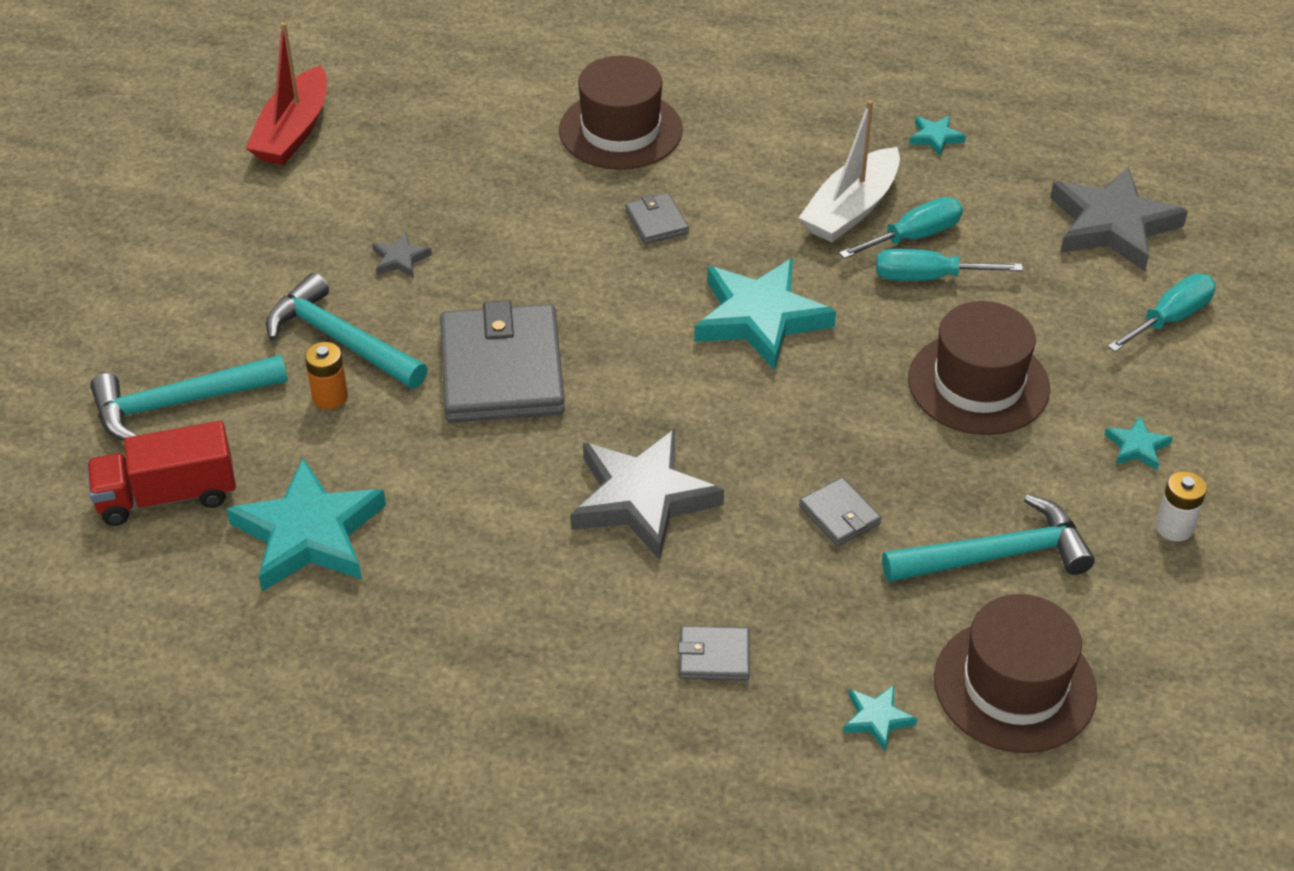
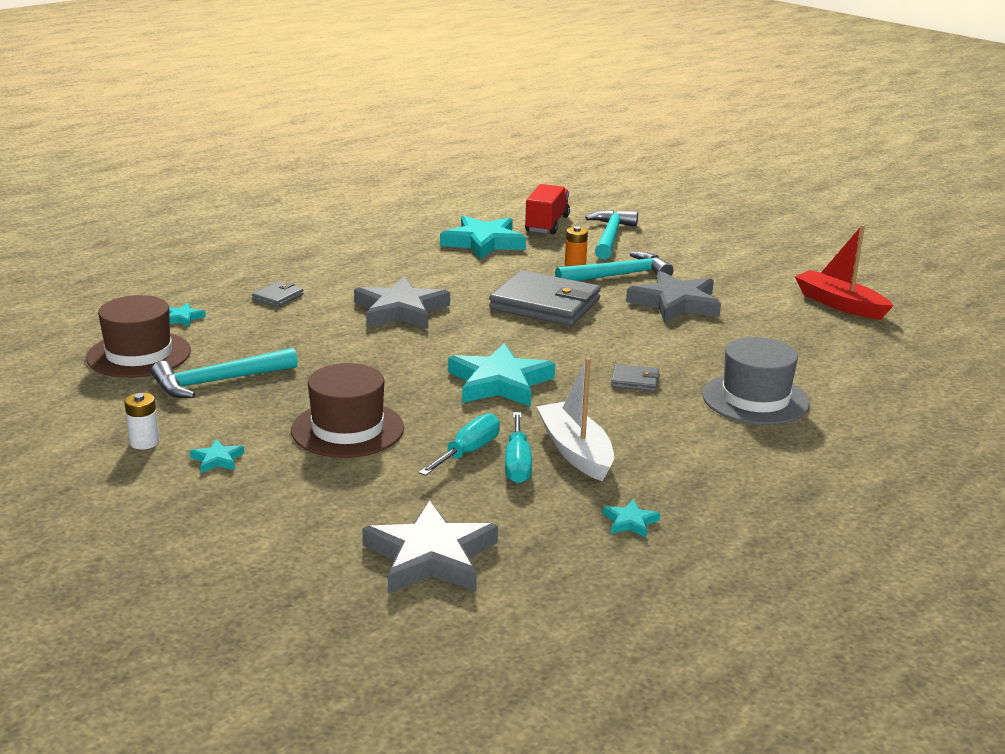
camera: 120 degrees right, 20 degrees down
(400, 259) = (675, 303): grey star -> grey star, size x2.29
(620, 130) = (755, 399): brown hat -> grey hat
(839, 515) = (313, 352): grey wallet -> none
(995, 555) = (219, 381): turquoise hammer -> turquoise hammer turned 45 degrees clockwise
(1170, 318) = (302, 531): turquoise screwdriver -> none

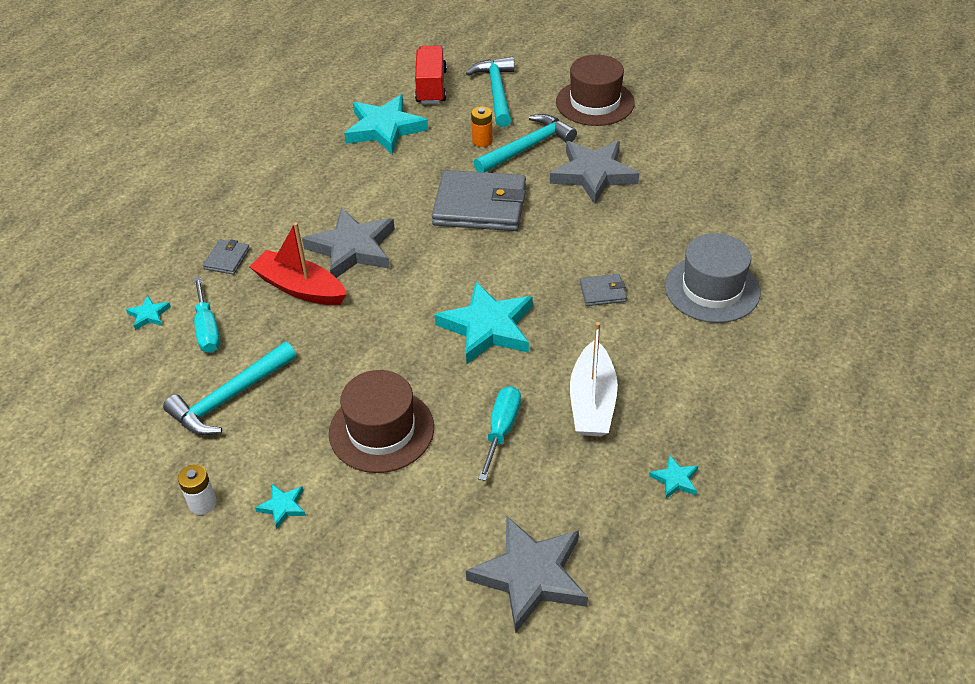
camera: 15 degrees left, 20 degrees up
(139, 354) = (133, 380): brown hat -> brown hat (595, 102)
(517, 464) = (550, 433): turquoise screwdriver -> turquoise screwdriver (207, 329)
(575, 451) = (592, 402): white boat -> white boat turned 135 degrees counterclockwise
(839, 304) = (731, 140): red boat -> red boat (300, 288)

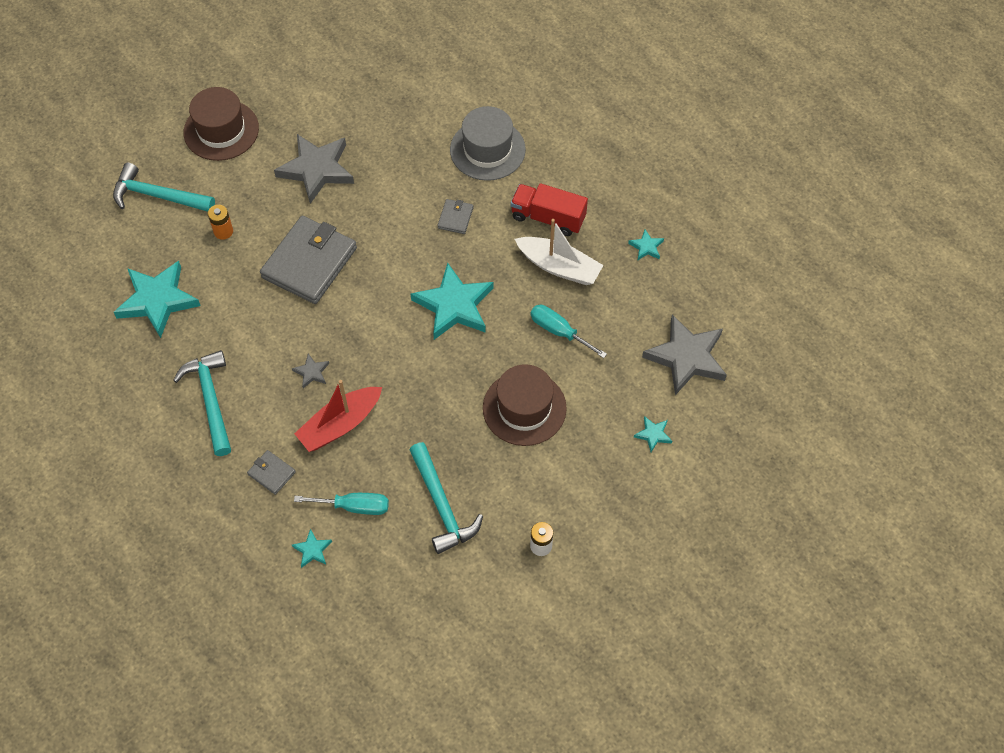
camera: 70 degrees left, 15 degrees up
(283, 507) = (567, 492): turquoise star -> turquoise star (653, 434)
(352, 248) = (311, 372): grey star -> grey star, size x0.44
(431, 87) = (116, 244): red truck -> red truck (548, 218)
(527, 147) = (253, 202): turquoise hammer -> turquoise hammer (210, 400)

